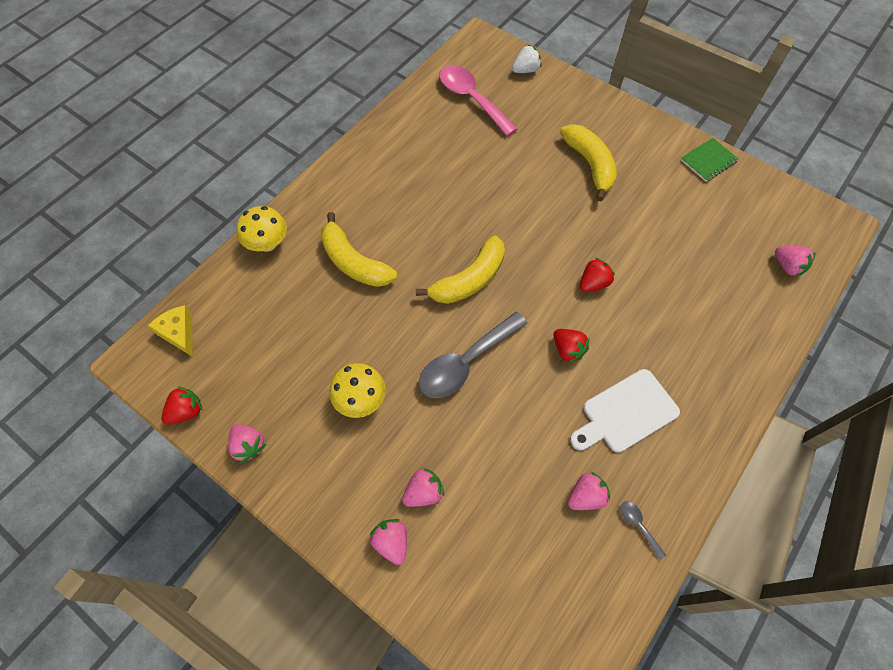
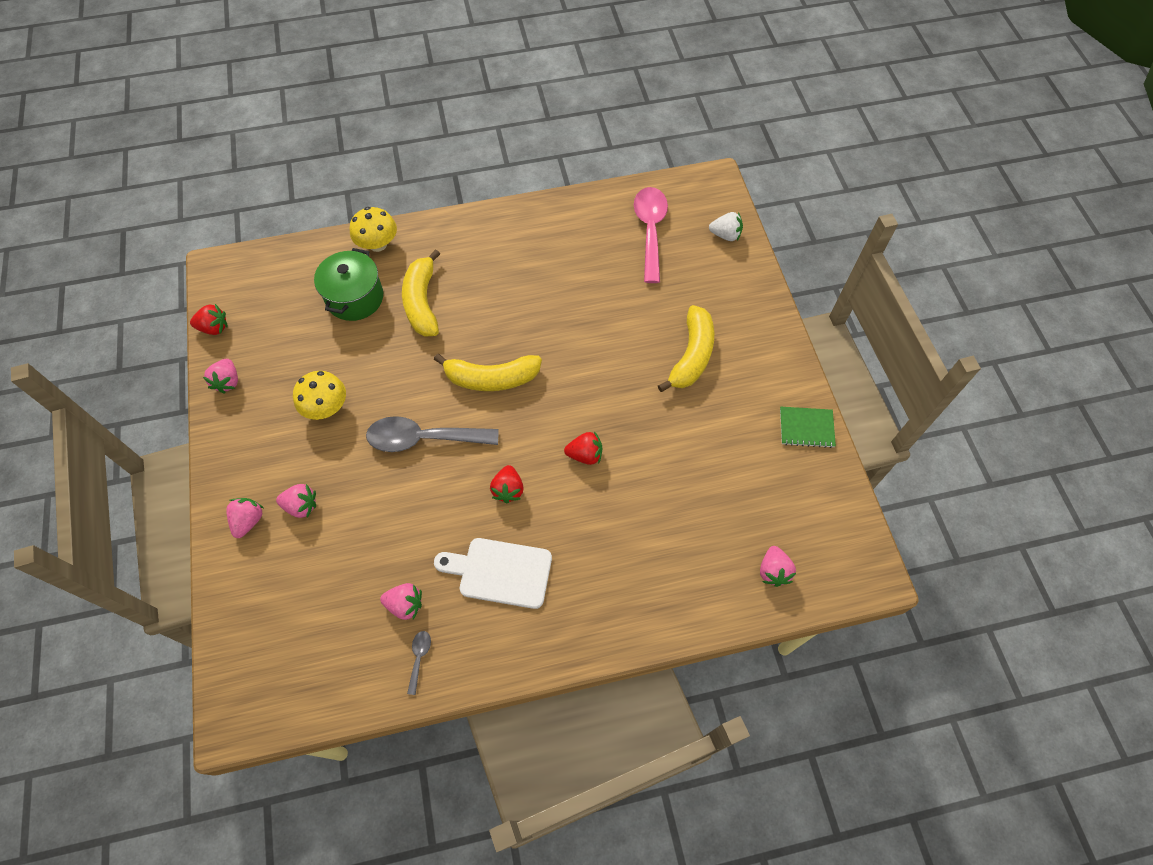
camera: 40 degrees right, 0 degrees up
(179, 333) = (260, 269): yellow cheese -> none
(292, 297) = (355, 298): none -> green pot

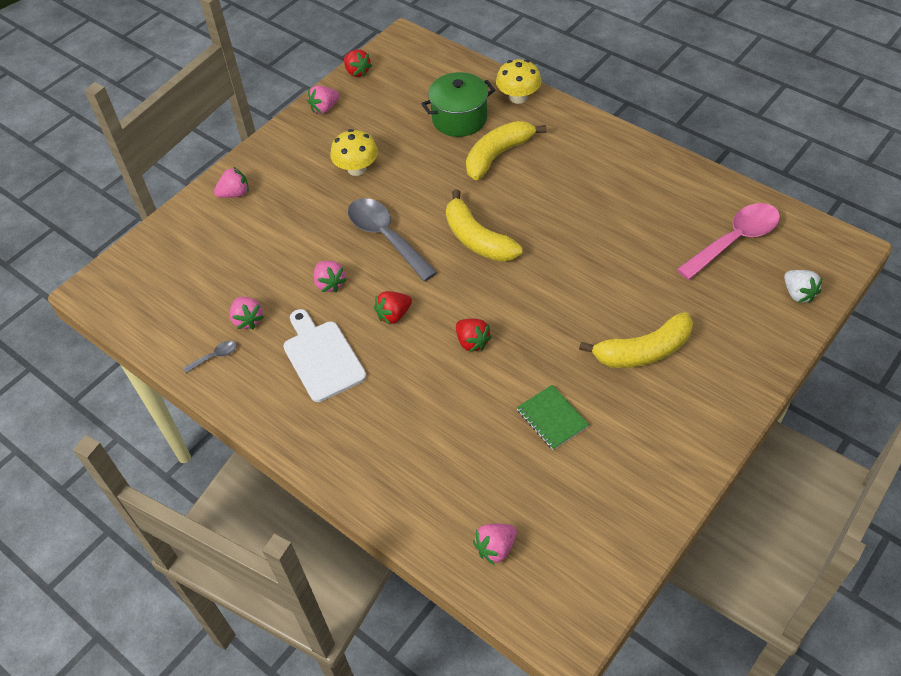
camera: 55 degrees right, 10 degrees down
(301, 506) = (270, 211): pink strawberry -> pink strawberry (329, 283)
(806, 428) = (666, 485): green notebook -> green notebook (552, 418)

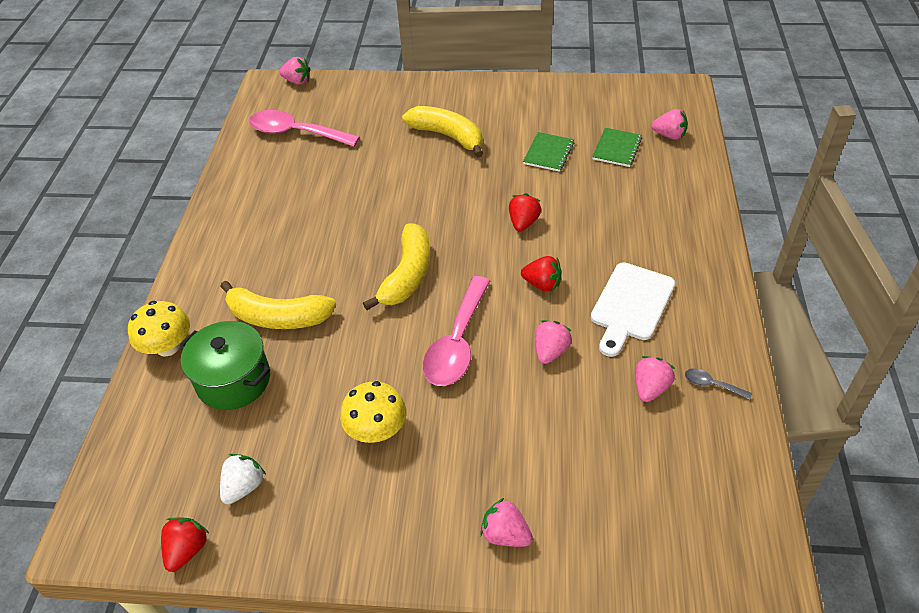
camera: 125 degrees left, 5 degrees down
(324, 108) = (286, 540): pink strawberry -> pink strawberry (297, 81)
(386, 237) = (457, 343): grey spoon -> pink spoon
(512, 482) = (617, 149): none -> green notebook
(798, 294) = (331, 90): white strawberry -> white strawberry (244, 487)

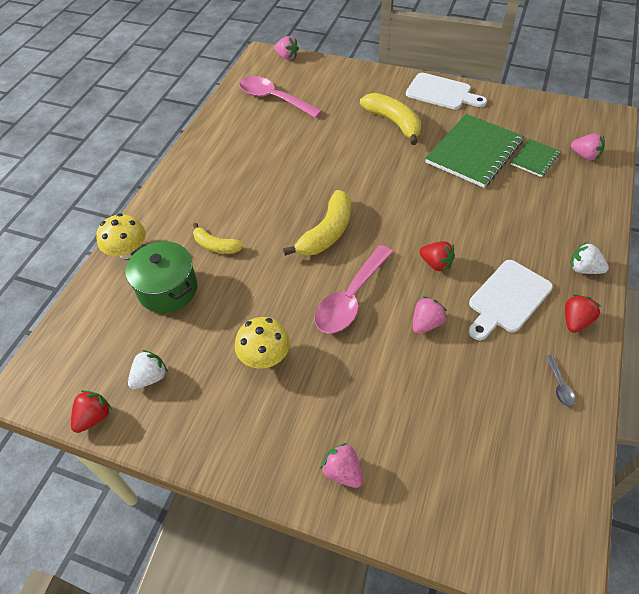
camera: 15 degrees right, 5 degrees up
(278, 317) = (216, 246): yellow banana -> yellow banana, size x0.61
(493, 93) = (441, 92): none -> white cutting board
(523, 223) = (435, 208): red strawberry -> red strawberry (575, 321)
(548, 153) = (474, 152): green notebook -> green notebook, size x1.98
(650, 388) = (503, 376): pink strawberry -> none
(702, 256) = (584, 269): none -> white strawberry
(711, 385) = (559, 386): grey spoon -> grey spoon turned 135 degrees counterclockwise

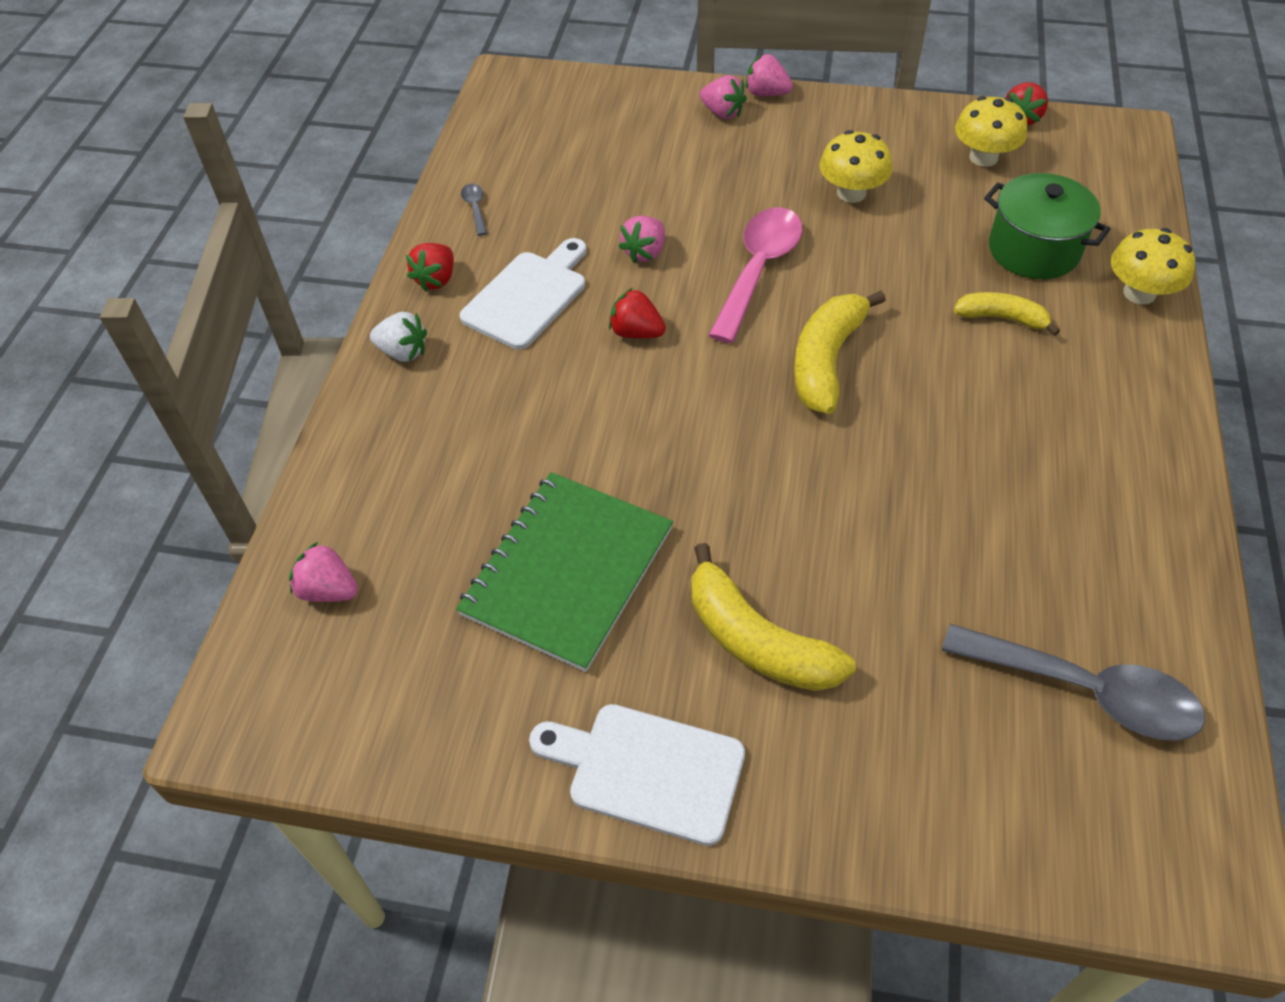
camera: 170 degrees right, 0 degrees up
(150, 377) = (983, 157): white strawberry -> yellow mushroom
(273, 99) = (1086, 691): pink spoon -> grey spoon
(287, 57) = (1141, 891): pink strawberry -> pink strawberry (766, 93)
(535, 159) = (438, 568): green notebook -> none

